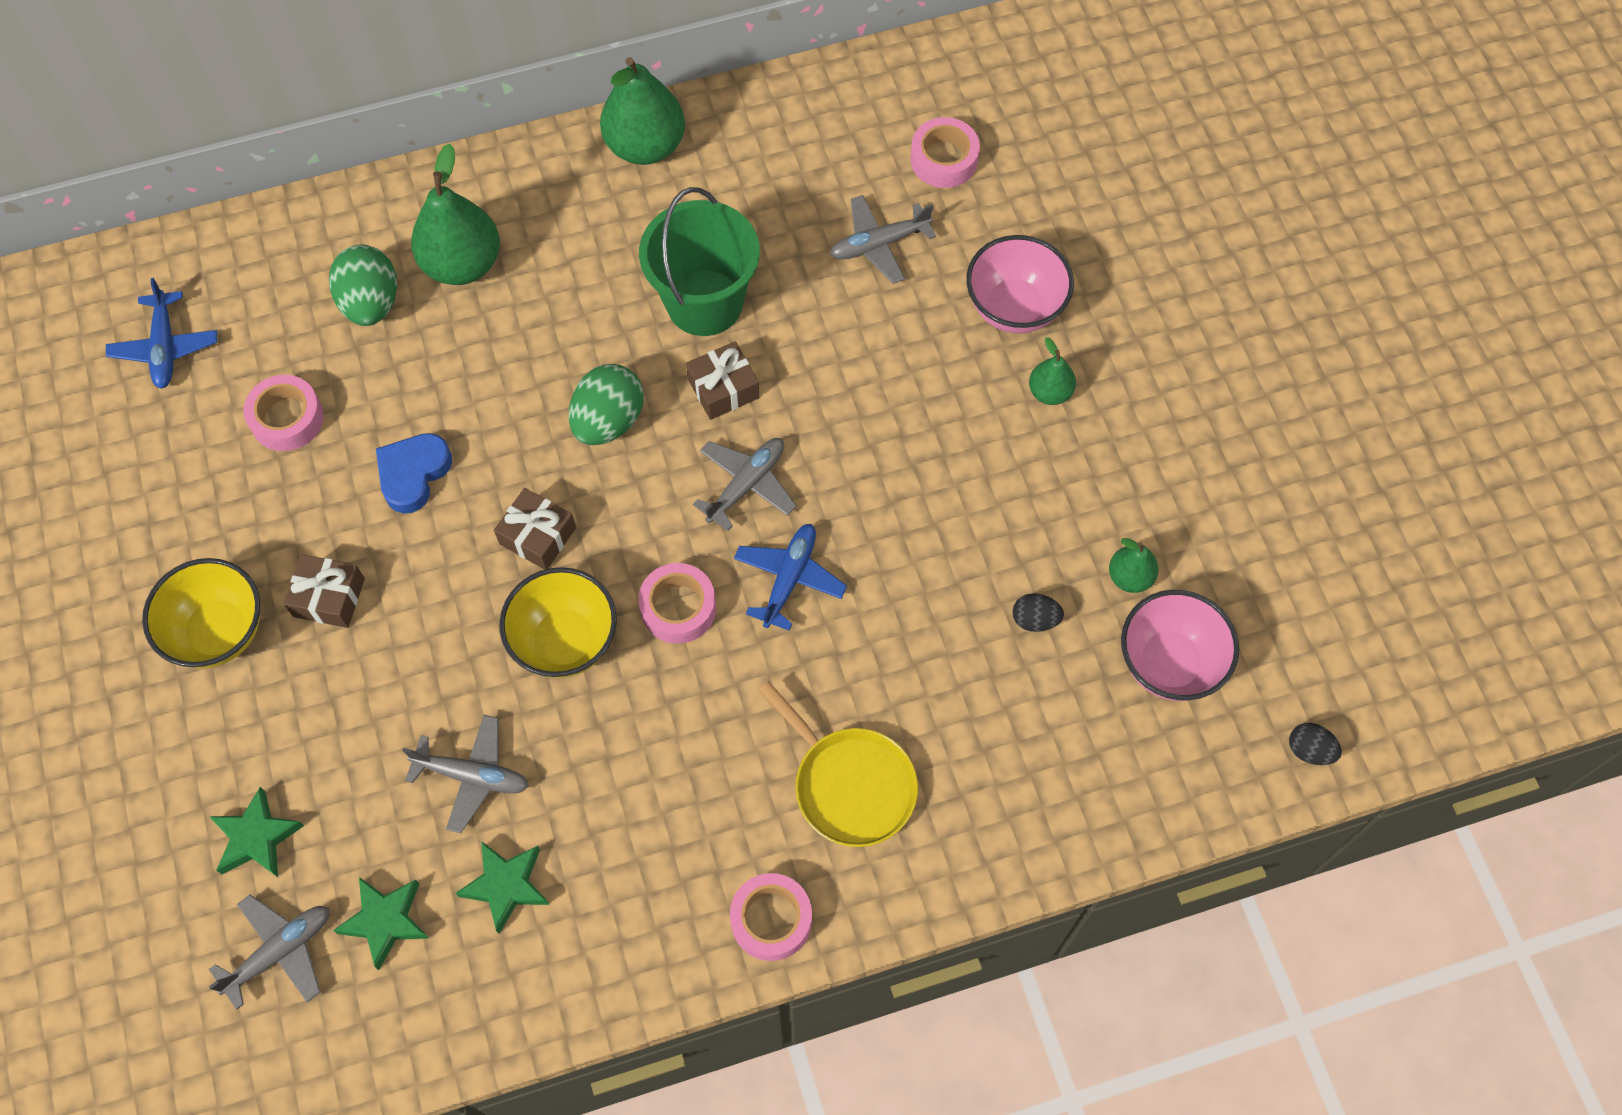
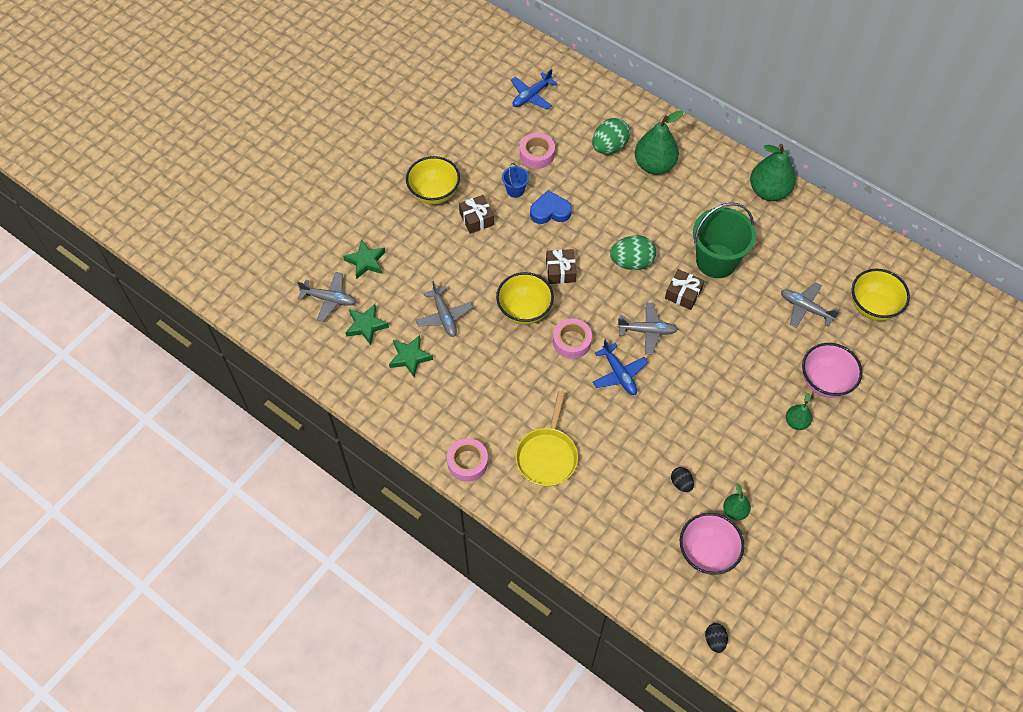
camera: 55 degrees right, 5 degrees down
(326, 499) = (515, 190): none -> blue bucket
(789, 578) = (619, 374): blue plane -> blue plane turned 75 degrees clockwise
(944, 159) = (872, 307): pink tape -> yellow bowl

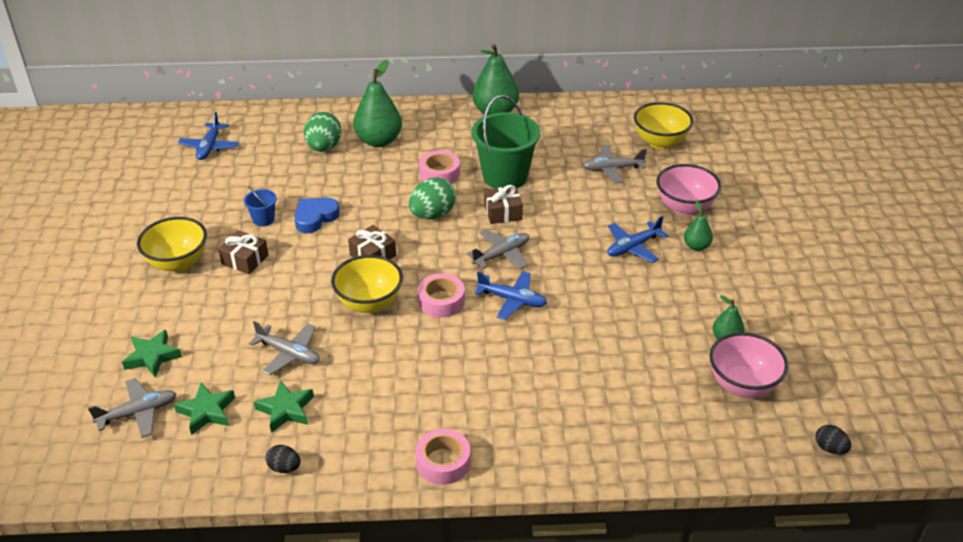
camera: 40 degrees left, 20 degrees down
(537, 154) = (258, 184): pink tape -> pink tape (439, 174)
(547, 456) = (517, 404): yellow pan -> none
(681, 483) = (659, 347): black egg -> black egg (284, 467)
(747, 390) = (633, 247): none -> blue plane

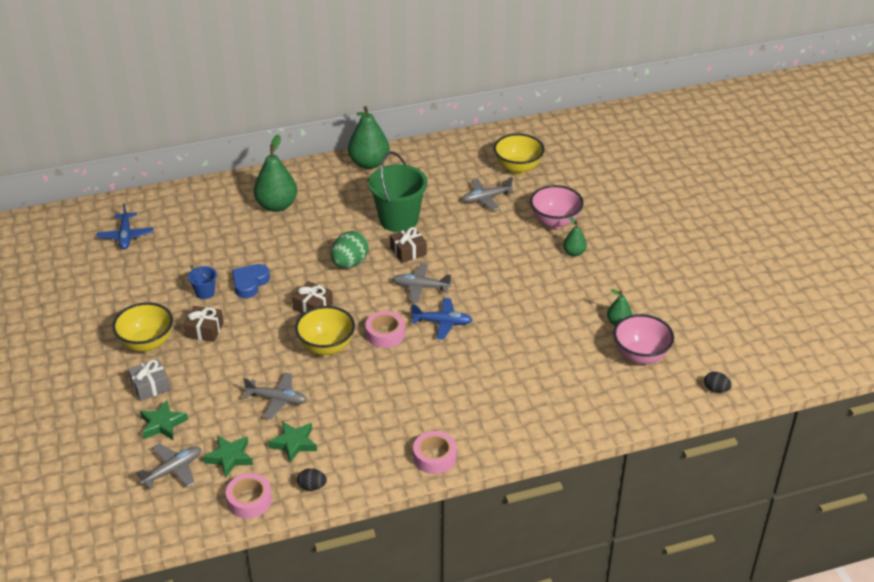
camera: 15 degrees left, 0 degrees up
(159, 311) = (150, 386): none -> grey gift
(324, 148) = (230, 220): green egg -> none
(439, 174) = (342, 226): pink tape -> pink tape (249, 500)
(502, 254) = (420, 287): grey plane -> grey plane turned 120 degrees counterclockwise
(633, 247) = (524, 262): blue plane -> none

